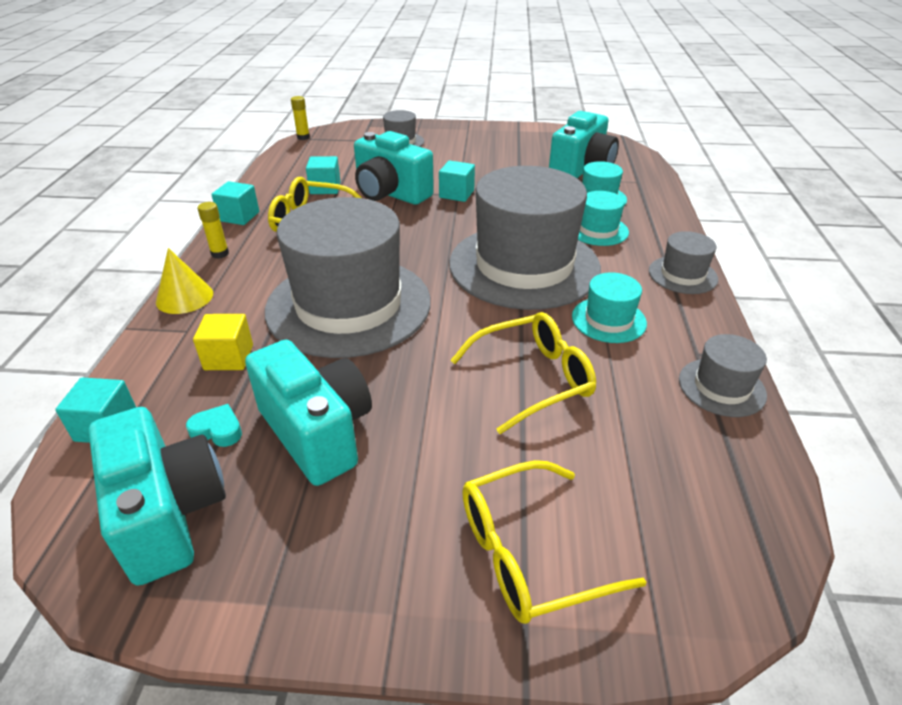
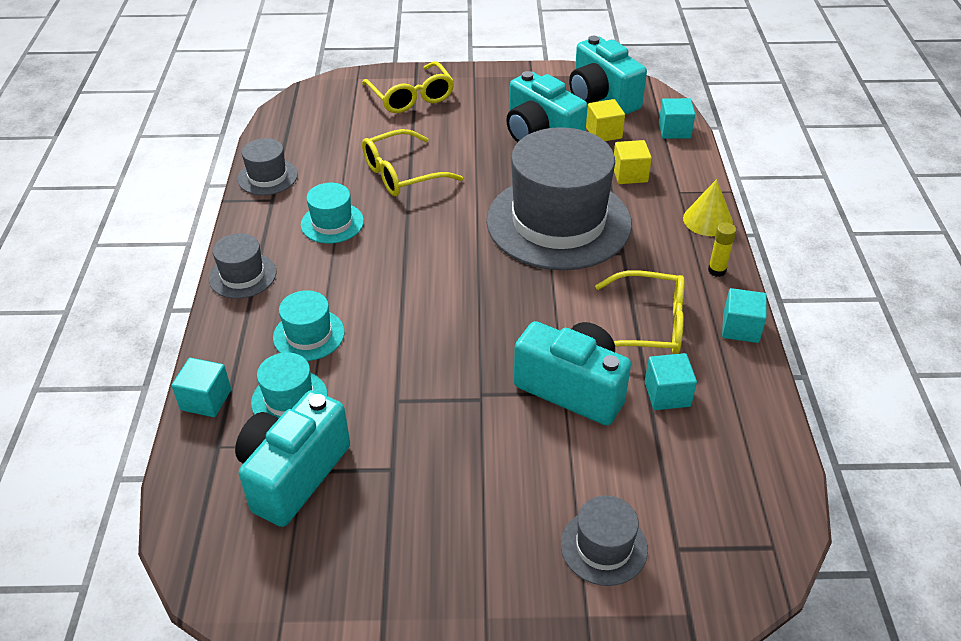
camera: 175 degrees right, 5 degrees up
(217, 430) = (603, 133): turquoise heart -> yellow cube
(303, 137) = (788, 550): yellow glue stick -> none
(456, 194) = (483, 394): turquoise cube -> turquoise cube (206, 400)
(524, 265) = (400, 276): grey hat -> none
(531, 552) = (411, 96): yellow glasses -> yellow glasses turned 90 degrees clockwise

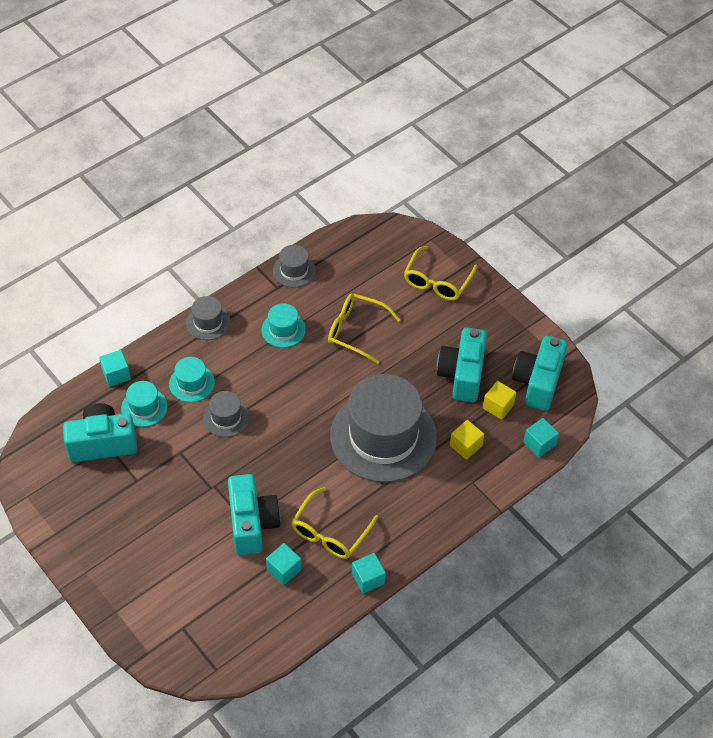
camera: 50 degrees right, 10 degrees up
(603, 547) = (160, 596): grey hat -> grey hat (226, 417)
(647, 325) = (330, 531): yellow glasses -> yellow glasses turned 60 degrees clockwise
(707, 220) = (456, 512): yellow cone -> none
(717, 270) = (410, 541): yellow glue stick -> none

